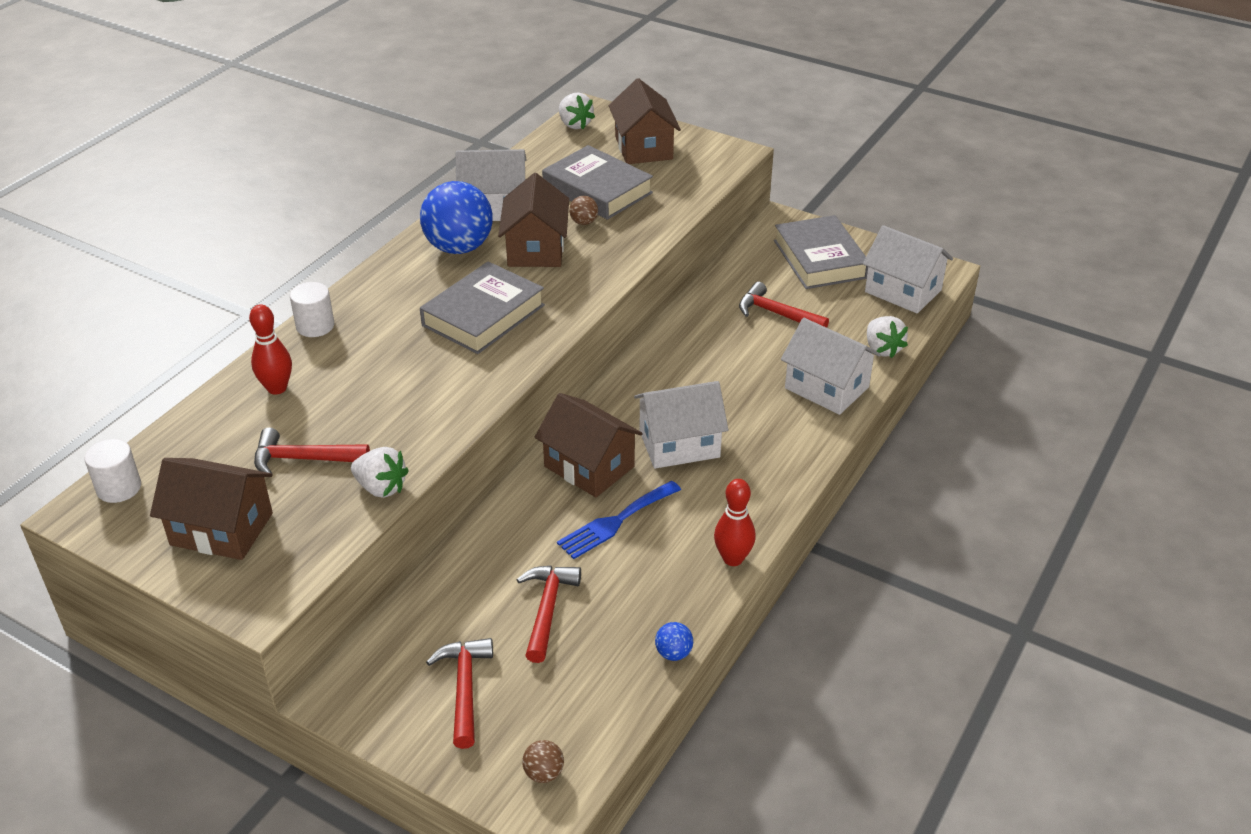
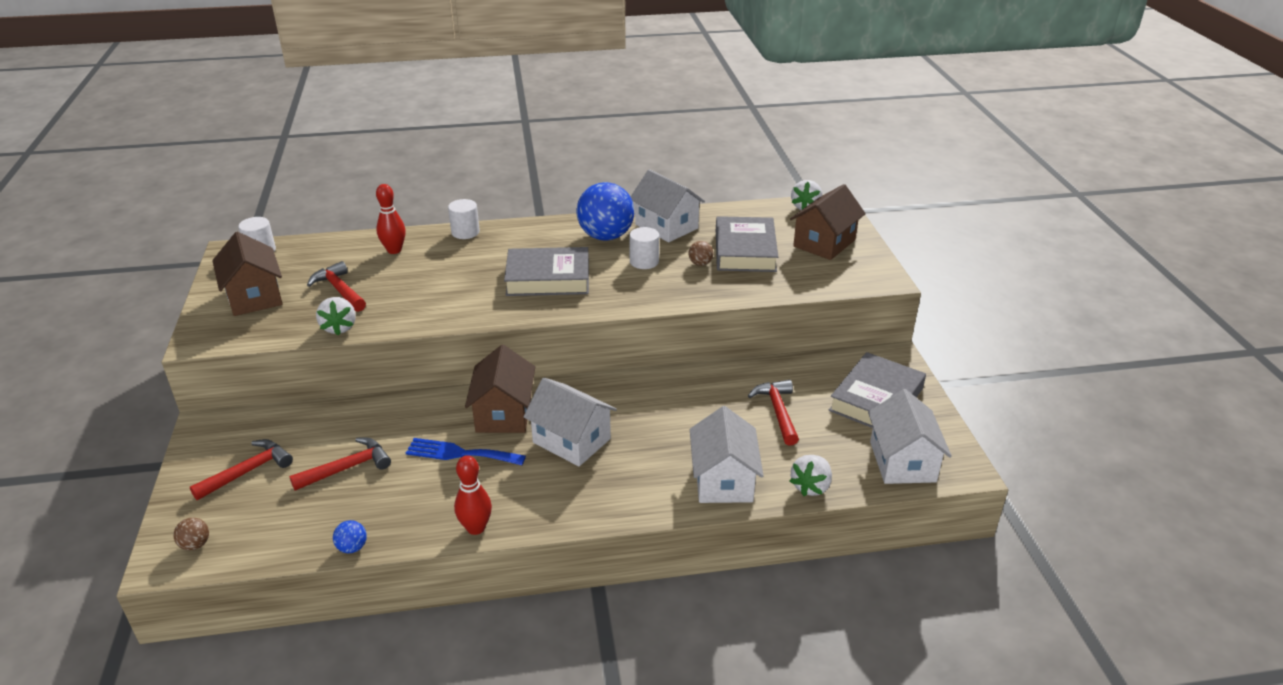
camera: 50 degrees right, 5 degrees down
(536, 249) = (644, 262): brown house -> white cylinder

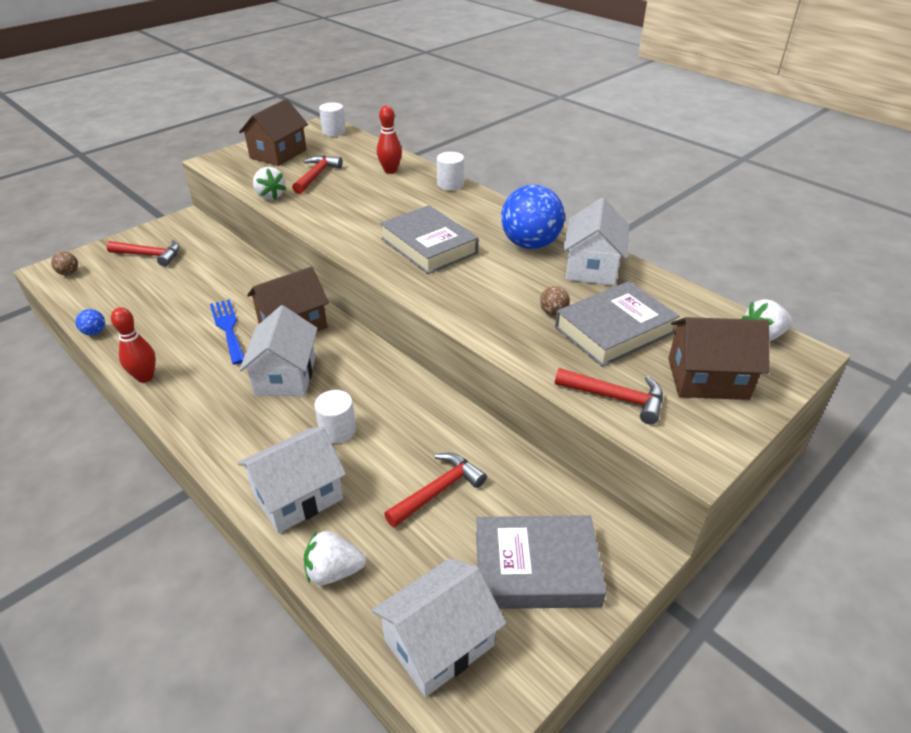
camera: 55 degrees right, 5 degrees up
(339, 327) = (270, 196): white strawberry -> white strawberry turned 75 degrees counterclockwise
(347, 468) = (178, 289): red hammer -> red hammer (616, 398)
(644, 262) = (515, 280): white cylinder -> white cylinder (337, 430)

